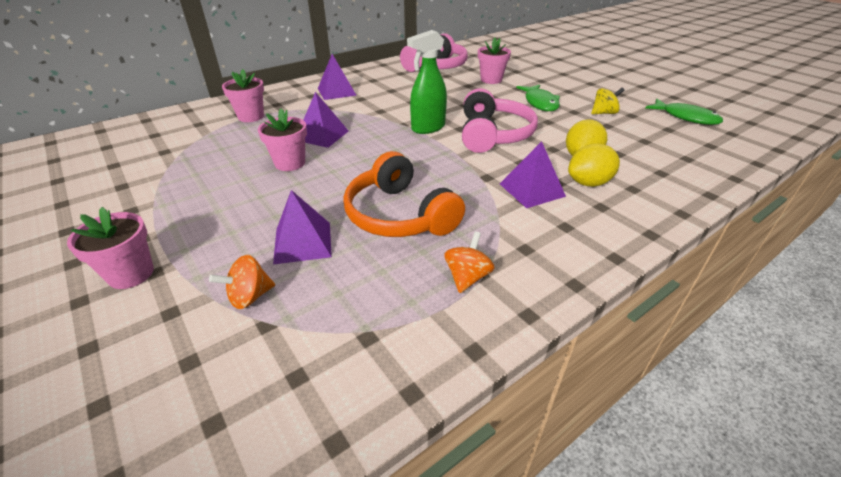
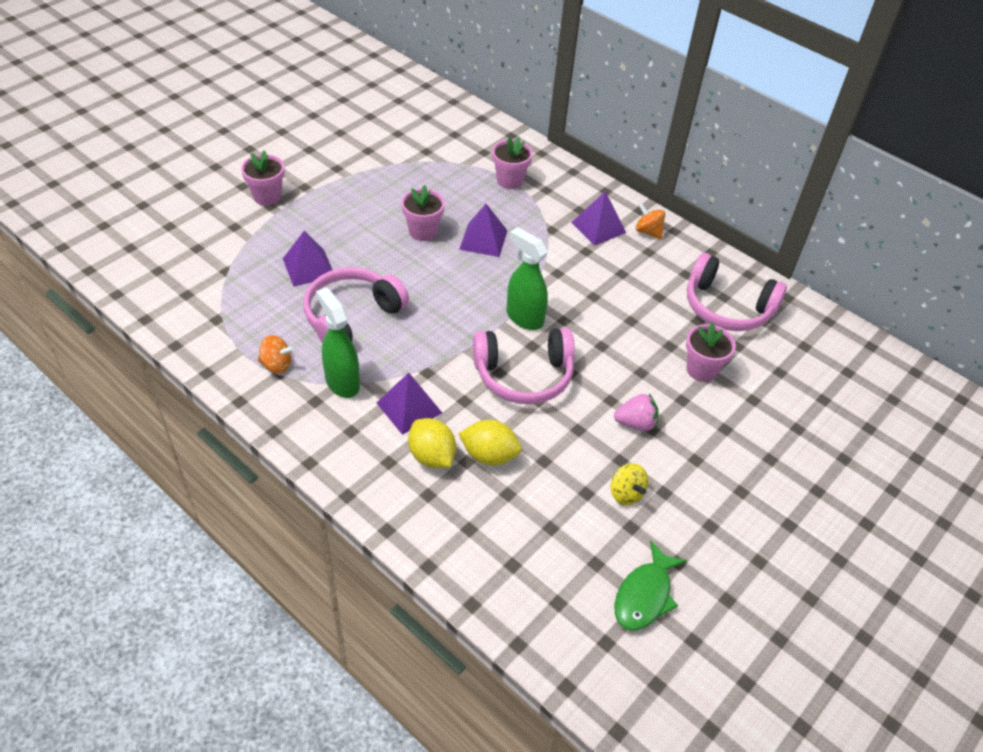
camera: 75 degrees right, 10 degrees up
(249, 297) = (249, 256): orange spinning top -> orange spinning top (648, 231)
(399, 215) = (351, 316): orange headphones -> pink headphones
(498, 228) = (342, 382): none -> green spray bottle
(540, 103) = (635, 423): green fish -> pink strawberry

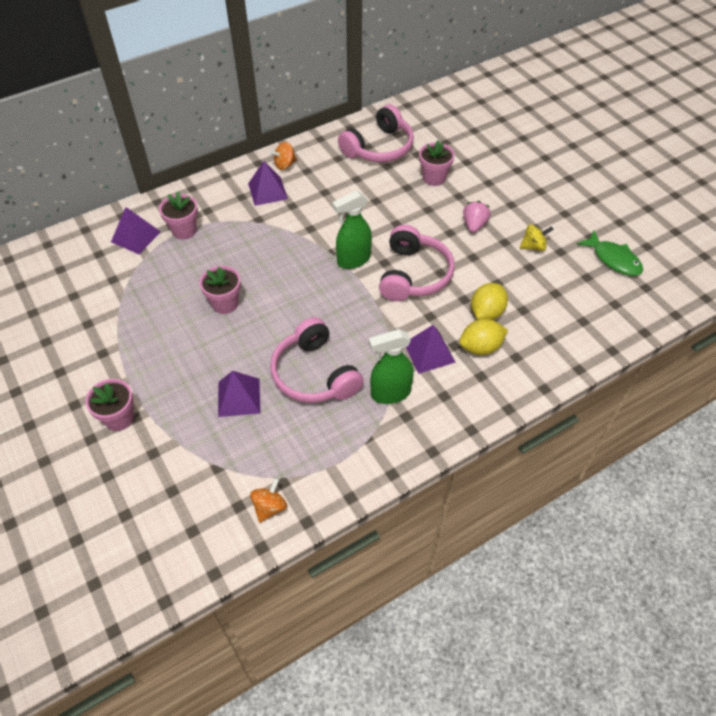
camera: 70 degrees left, 5 degrees up
(277, 365) = (356, 439): orange spinning top -> orange spinning top (269, 507)
(483, 239) = (253, 265): purple pyramid -> purple pyramid (136, 236)

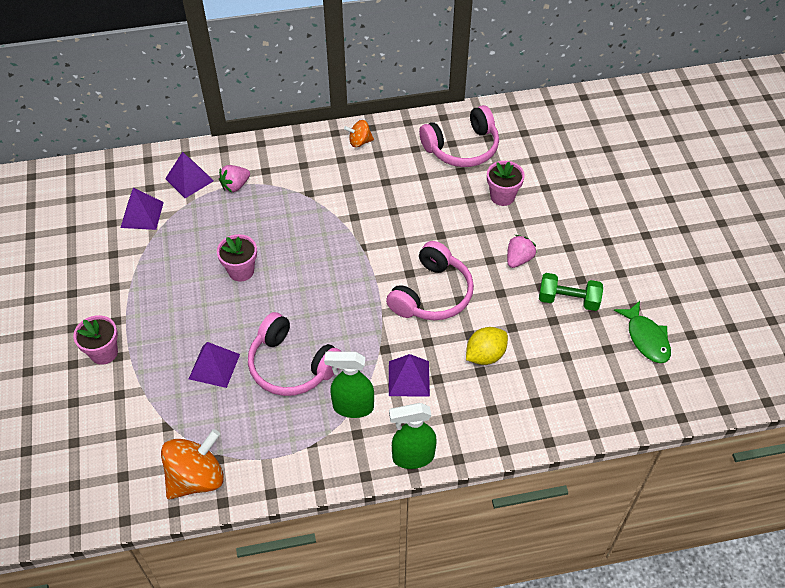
camera: 20 degrees right, 0 degrees up
(184, 230) = (235, 186): pink flower pot -> pink strawberry
(267, 191) = (331, 166): purple pyramid -> purple pyramid (142, 215)
(269, 507) = (196, 477): orange spinning top -> orange spinning top, size x1.91
(314, 374) = (291, 366): pink headphones -> pink headphones turned 45 degrees counterclockwise
(353, 260) = (380, 262): green spray bottle -> green spray bottle (412, 457)
(480, 347) = (461, 389): yellow lemon -> none
(533, 246) = (568, 300): yellow spinning top -> green dumbbell

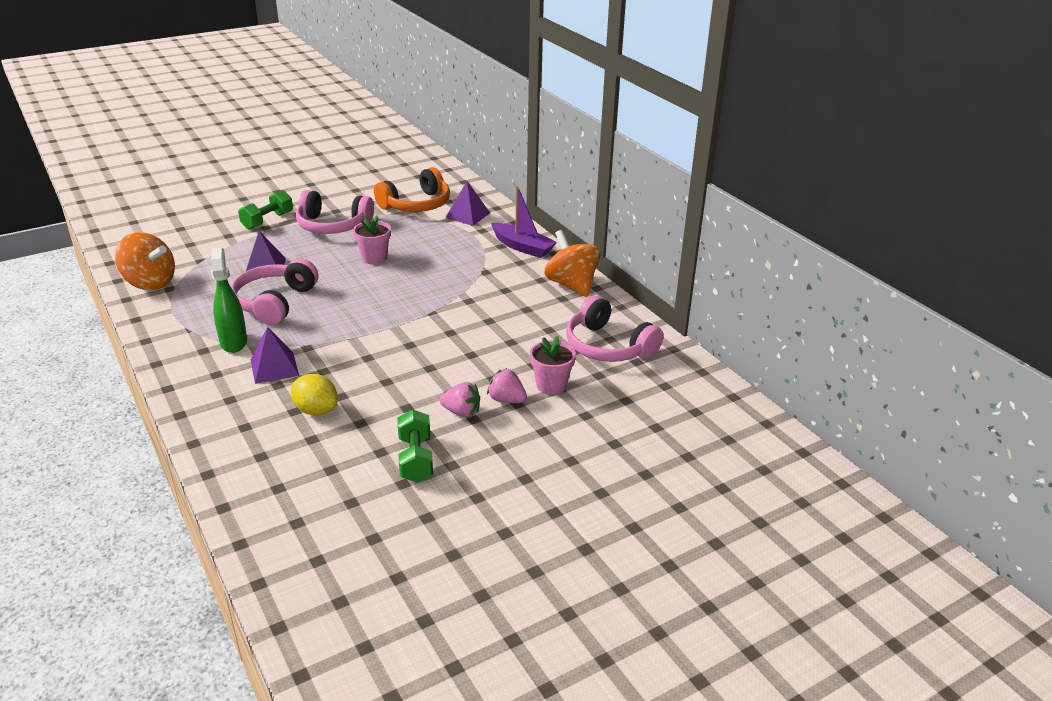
camera: 70 degrees right, 20 degrees down
(104, 352) = (267, 221): pink flower pot -> green dumbbell
(142, 215) = (416, 205): purple pyramid -> orange headphones
(235, 186) = (473, 236): pink strawberry -> pink strawberry (506, 400)
(276, 156) = (522, 247): none -> purple boat
(359, 142) = (571, 285): orange spinning top -> orange spinning top, size x1.91
(412, 457) = (179, 386): green spray bottle -> none
(432, 294) = (387, 363): pink headphones -> pink headphones (332, 226)
(646, 338) = (378, 534): green fish -> none

